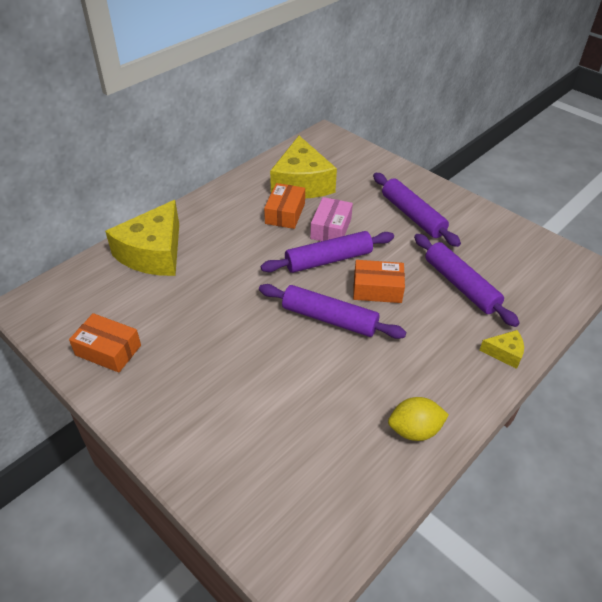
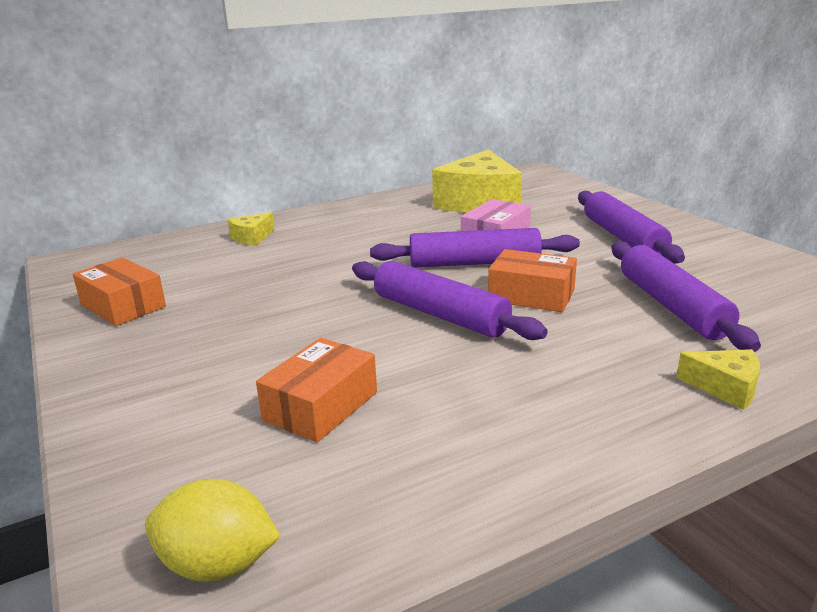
camera: 20 degrees right, 20 degrees down
(153, 253) = (252, 237): yellow cheese -> yellow cheese, size x0.44
(285, 213) = (441, 222): orange box -> orange box (321, 406)
(414, 430) = (507, 455): yellow lemon -> yellow lemon (218, 565)

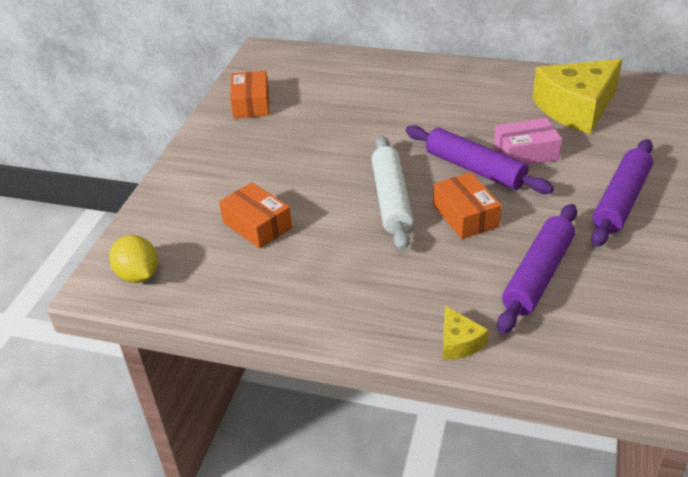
camera: 45 degrees right, 15 degrees up
(252, 237) = (376, 75): yellow cheese -> none
(321, 406) = (257, 225): orange box -> orange box turned 60 degrees clockwise
(440, 314) = (391, 199): purple rolling pin -> white rolling pin

